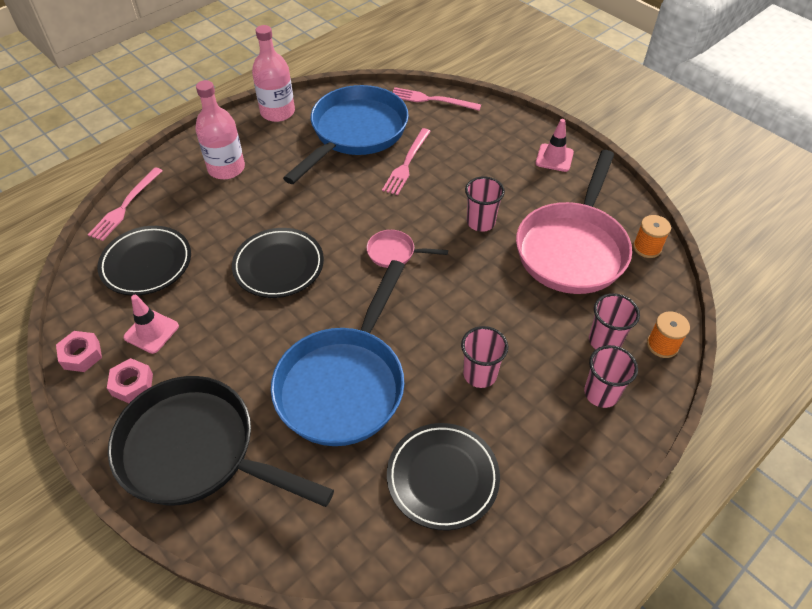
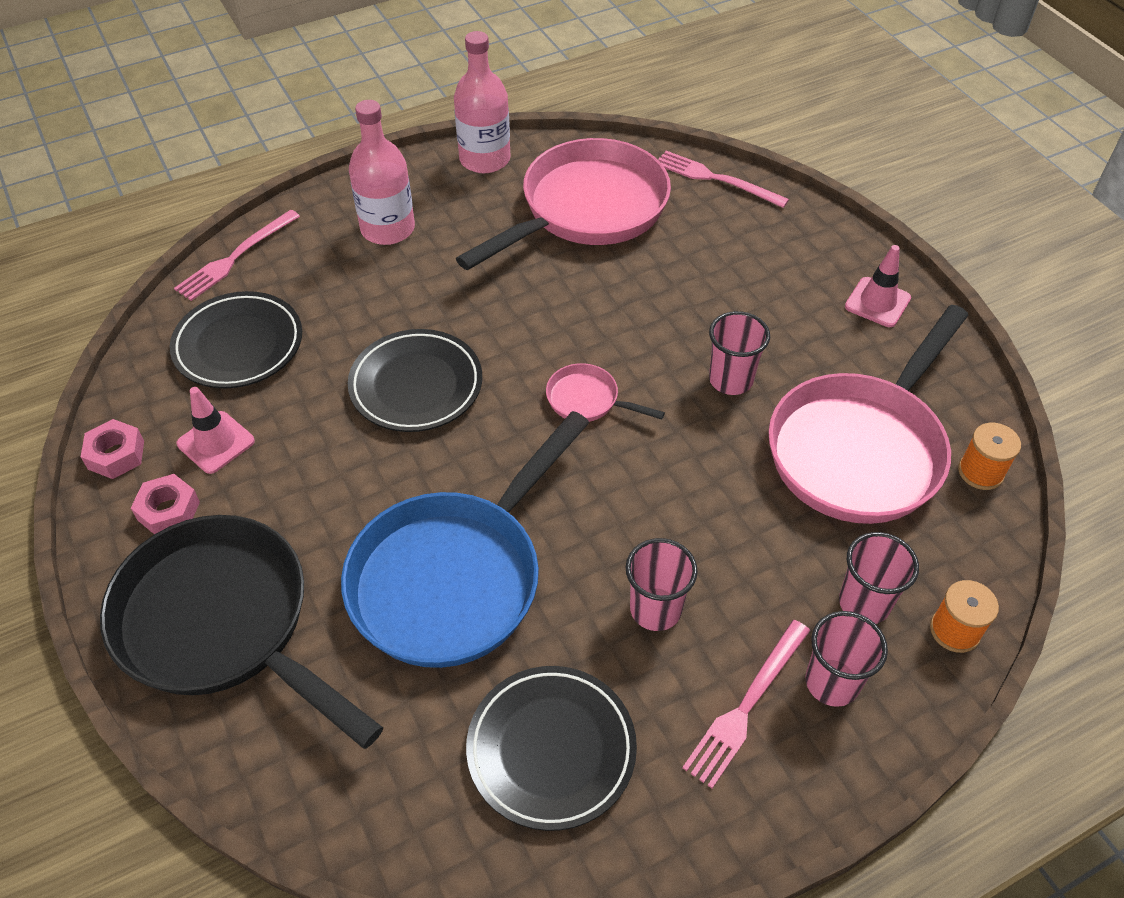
camera: 15 degrees right, 0 degrees up
(355, 133) = (587, 209): blue pan -> pink pan
(407, 163) = (648, 269): pink fork -> pink fork (746, 706)

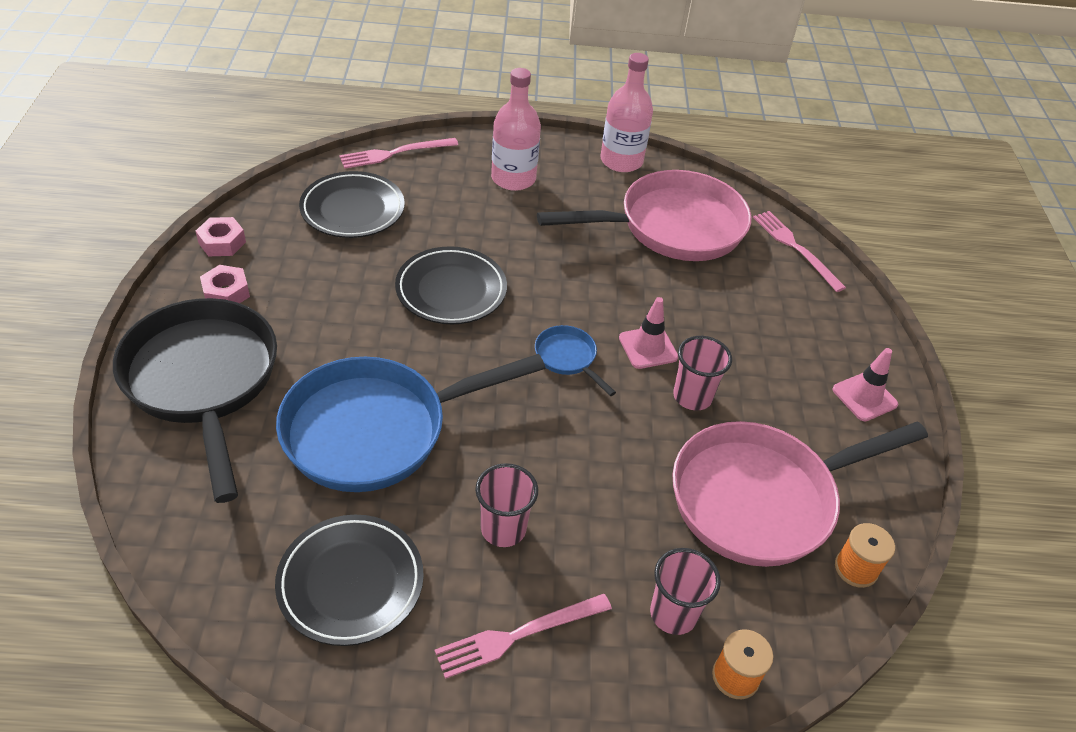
camera: 25 degrees right, 5 degrees down
(216, 442) = (289, 264): pink traffic cone -> pink traffic cone (648, 347)
(587, 400) = (568, 358): pink pan -> blue pan
(832, 682) = (599, 657): pink cup -> none

